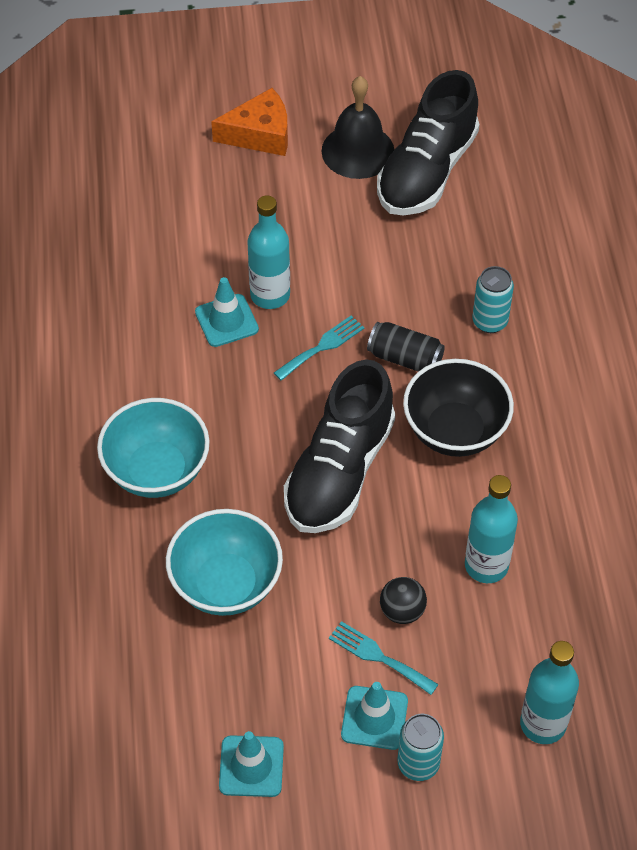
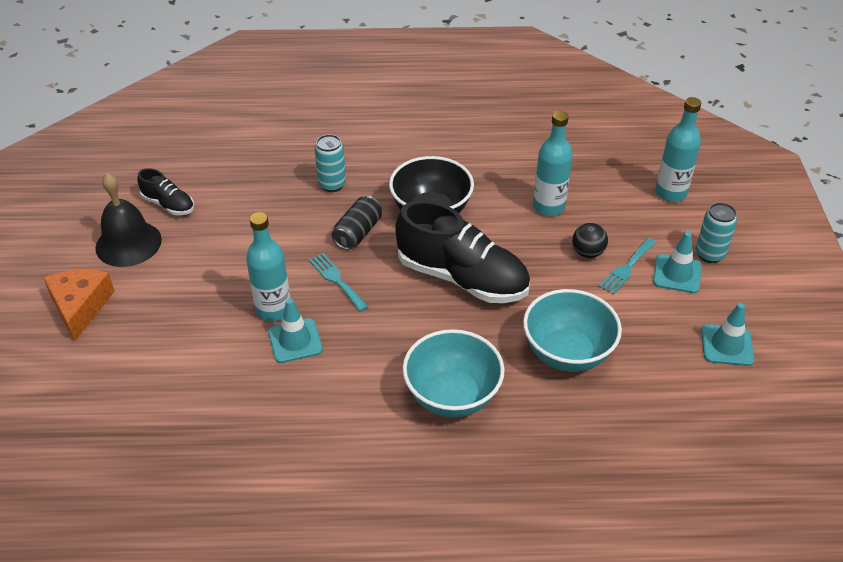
camera: 85 degrees left, 10 degrees down
(426, 172) = (168, 205): black shoe -> black shoe, size x0.49

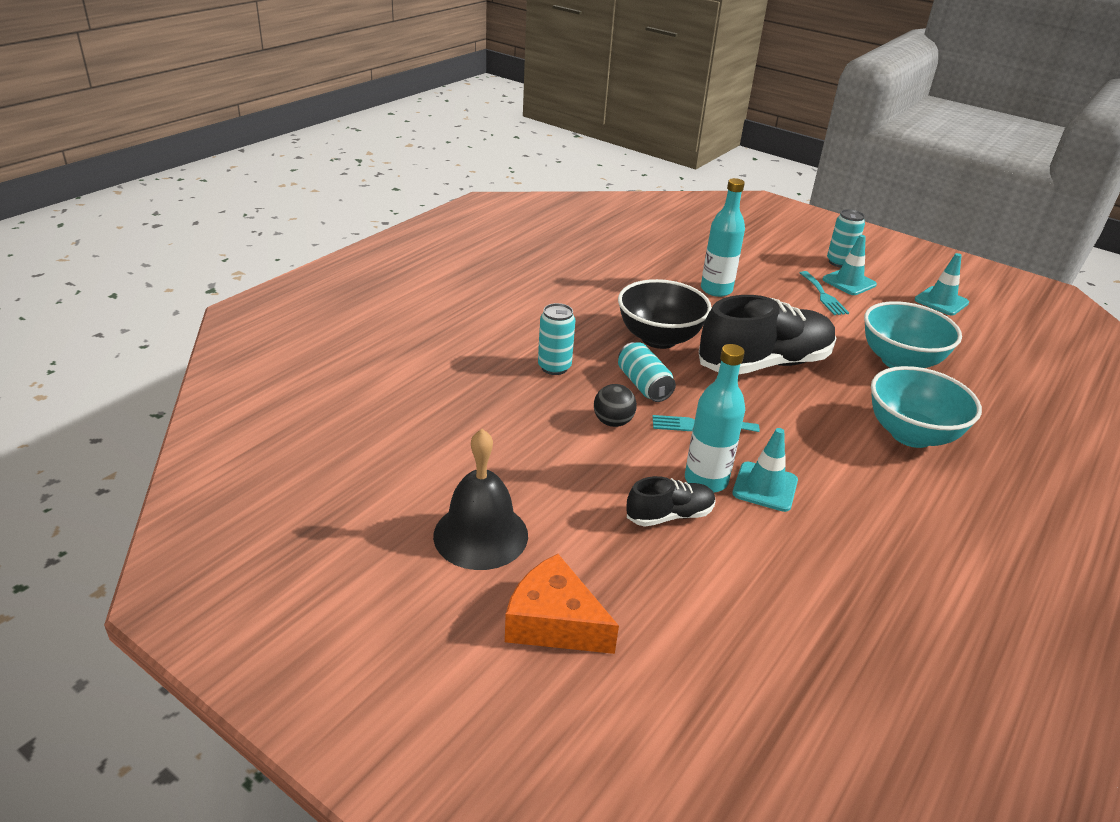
camera: 55 degrees left, 10 degrees down
(168, 205) = (449, 477): black shoe -> black shoe (669, 515)
(358, 233) = (643, 385): black can -> turquoise can
(587, 252) = (789, 301): black ball -> black ball (613, 422)
(670, 193) = (756, 243): turquoise bottle -> none

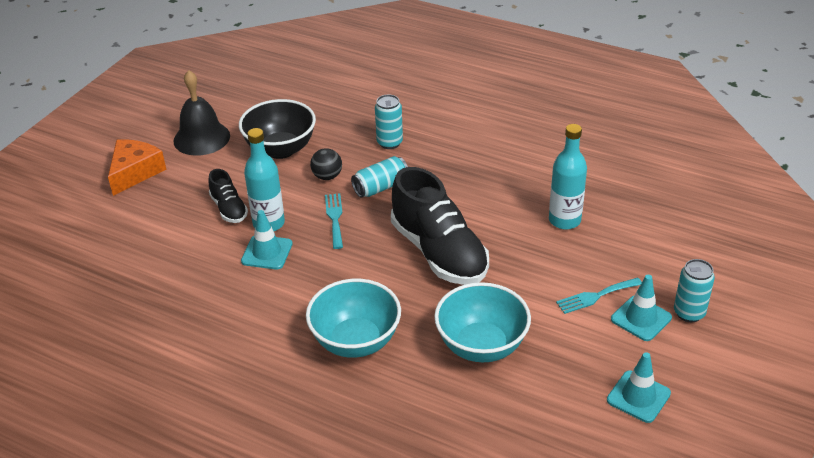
camera: 85 degrees right, 5 degrees up
(659, 338) = (455, 190): black bowl -> black bowl (280, 149)

